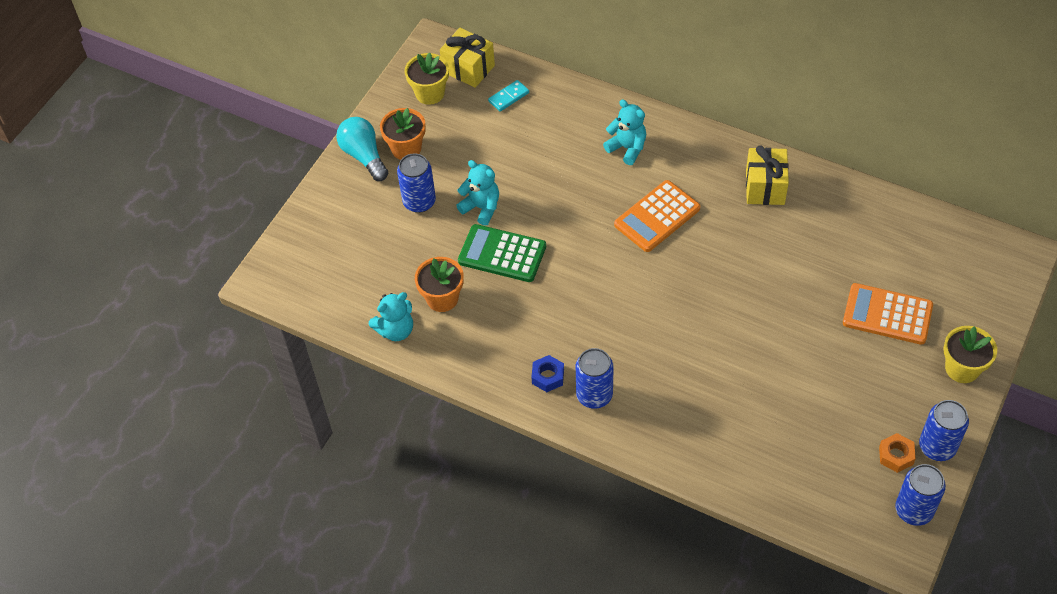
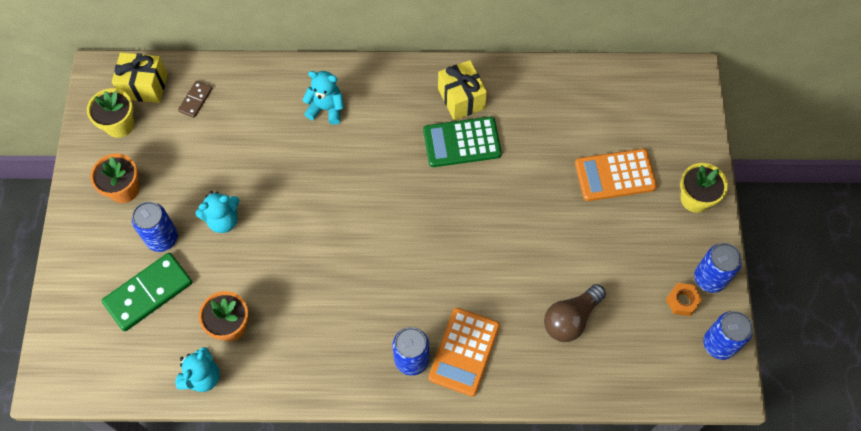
camera: 30 degrees left, 10 degrees up
(364, 156) = (87, 213): turquoise light bulb -> none
(384, 242) = (148, 293): none -> green domino
(481, 208) = (223, 220): turquoise teddy bear -> turquoise teddy bear turned 150 degrees clockwise
(502, 254) = (264, 258): green calculator -> green calculator (462, 142)
(509, 97) = (195, 100): turquoise domino -> brown domino
(548, 376) = (362, 360): blue nut -> none
(657, 217) = (384, 164): orange calculator -> orange calculator (464, 352)
(770, 424) = (571, 319): none -> brown light bulb

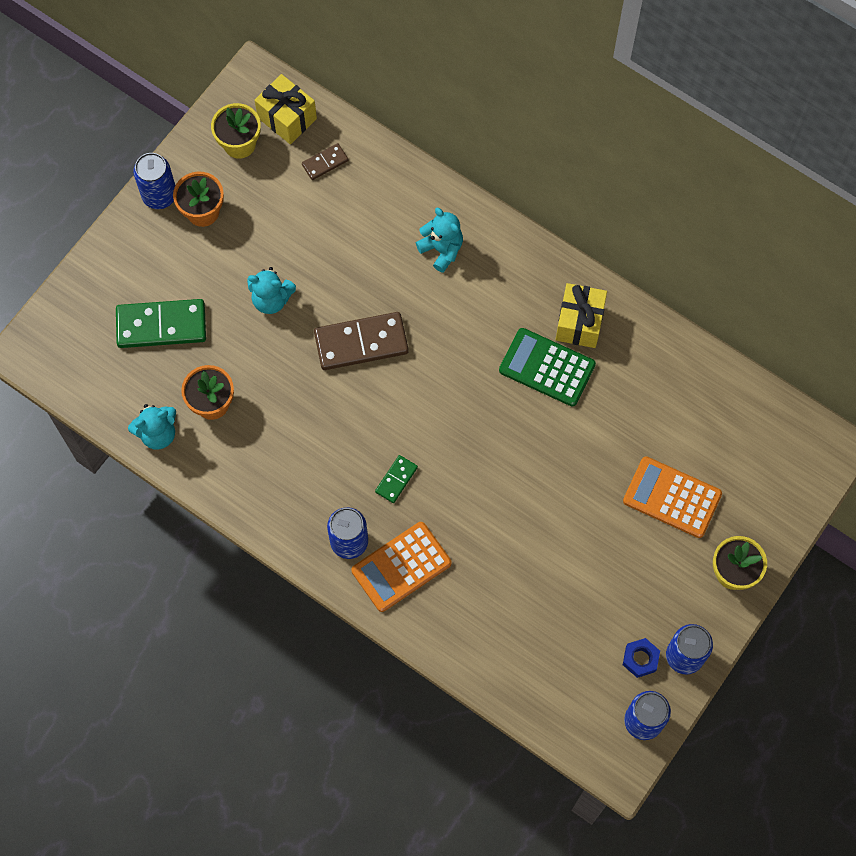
camera: 35 degrees right, 5 degrees up
(162, 238) = (206, 281): blue can -> blue can (159, 195)
(314, 209) = (361, 343): none -> brown domino
(413, 290) = (396, 480): none -> green domino
(571, 319) = (522, 603): brown light bulb -> none
(682, 301) = (640, 659): orange nut -> blue nut

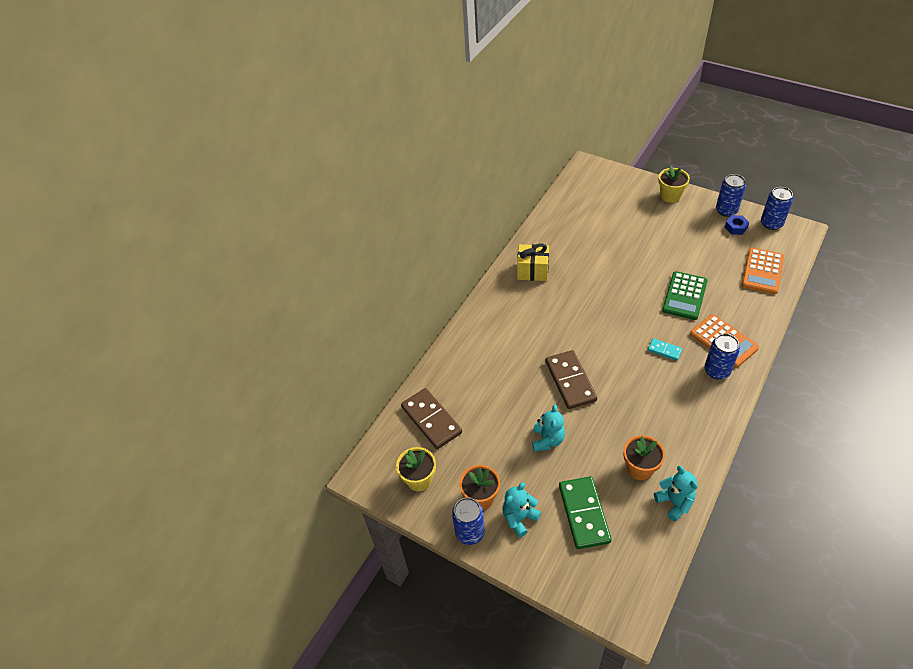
camera: 90 degrees left, 20 degrees down
(287, 118) = (395, 449): yellow gift -> none
(325, 163) = (431, 420): brown domino -> brown domino, size x1.99
(396, 480) = (664, 350): green domino -> turquoise domino
(441, 249) = (492, 344): turquoise teddy bear -> turquoise teddy bear (519, 518)
(547, 368) = (566, 283): green calculator -> green calculator (684, 296)
(672, 497) = (634, 222): orange calculator -> orange calculator (762, 271)

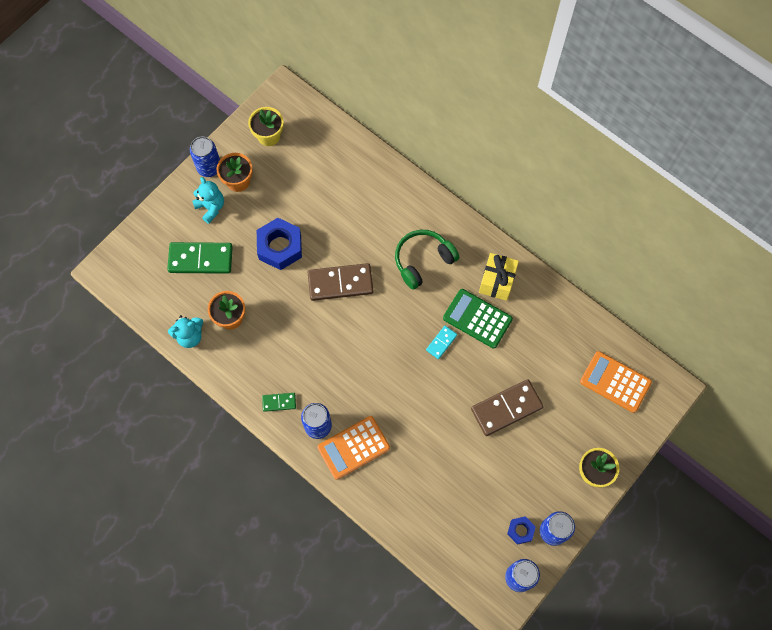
camera: 95 degrees right, 20 degrees up
(431, 420) = (327, 154): brown domino -> brown domino (506, 408)
(528, 323) = (423, 261): none -> green headphones
(547, 440) = (280, 247): turquoise teddy bear -> blue nut
(664, 350) = (356, 384): turquoise domino -> turquoise domino (441, 343)
(684, 296) = (424, 430): green calculator -> green calculator (477, 319)
(709, 406) = (279, 402): none -> green domino
(762, 271) = (442, 531): orange calculator -> orange calculator (615, 382)

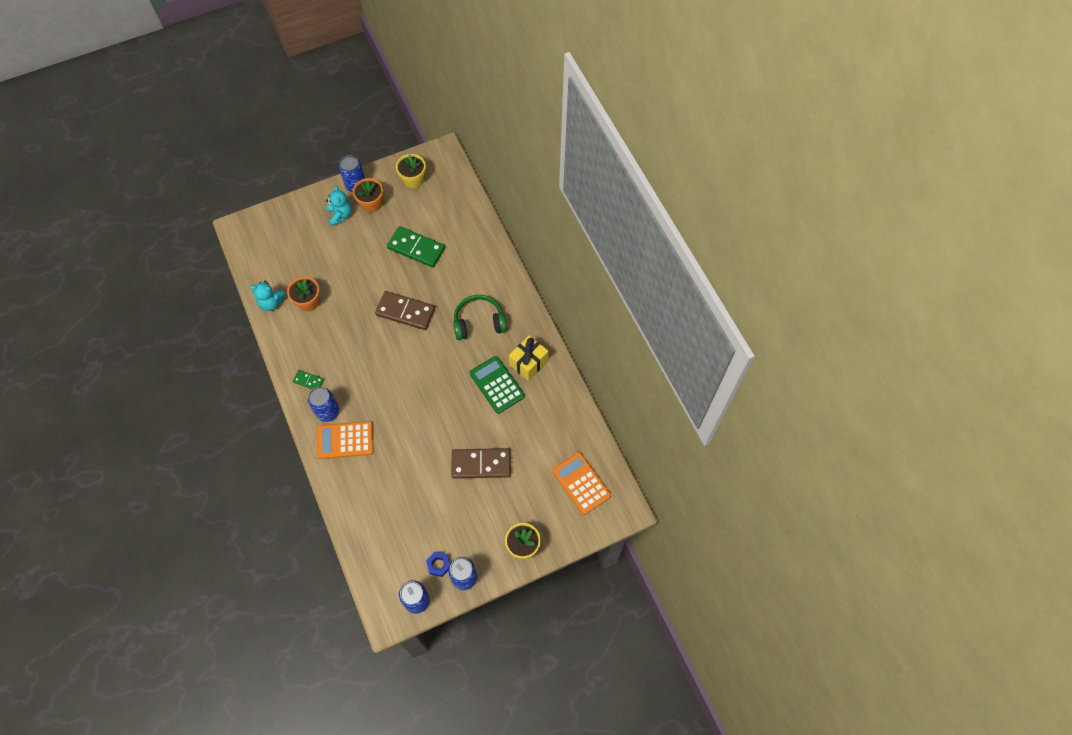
camera: 25 degrees right, 5 degrees down
(200, 259) = (311, 250): green domino -> green domino (416, 248)
(280, 247) = (375, 265): blue nut -> none
(441, 343) = (458, 391): turquoise domino -> none

